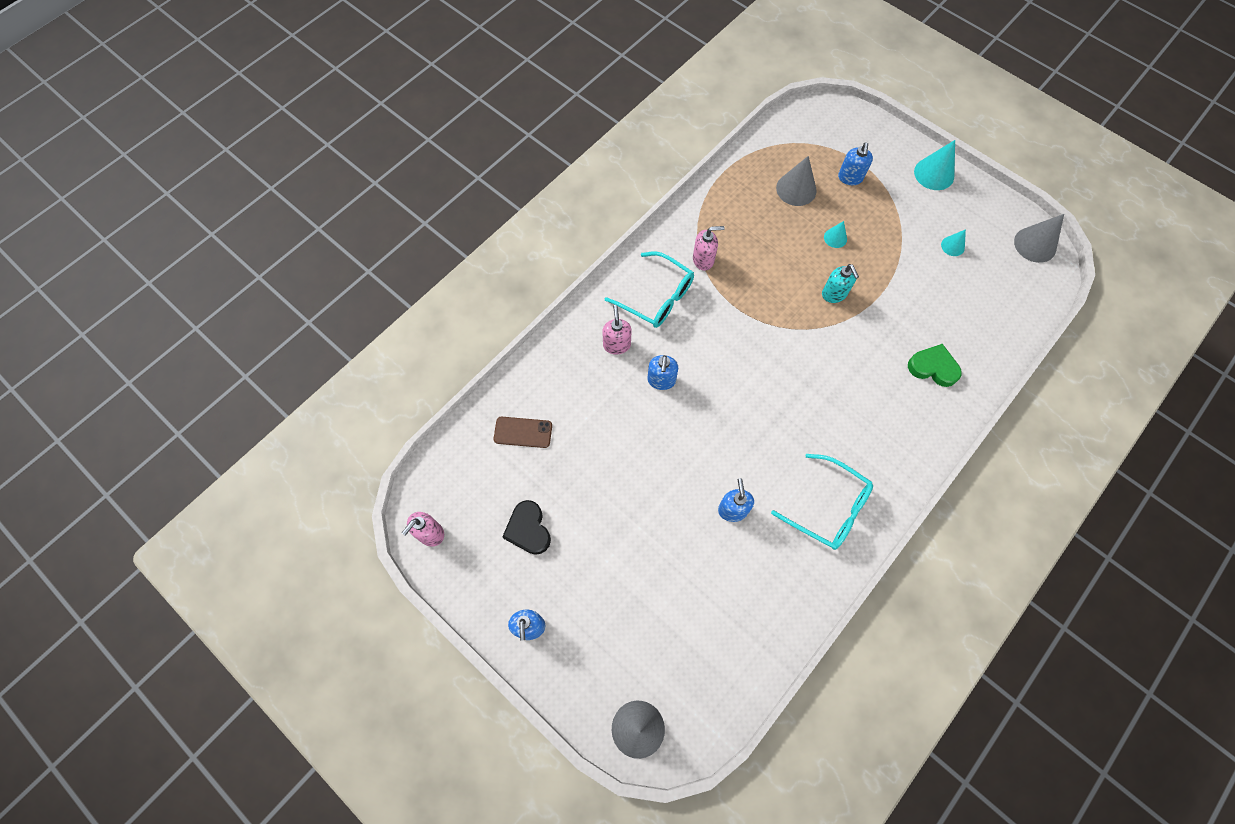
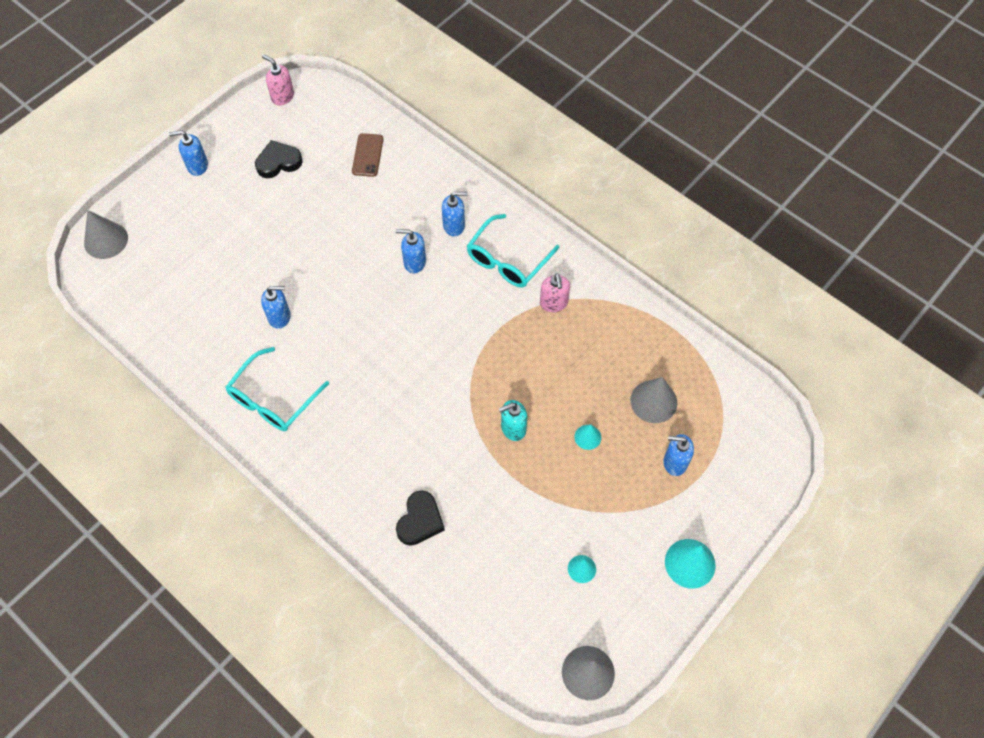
camera: 90 degrees right, 5 degrees down
(616, 345) = (454, 226): pink soap dispenser -> blue soap dispenser
(933, 367) = (420, 521): green heart -> black heart

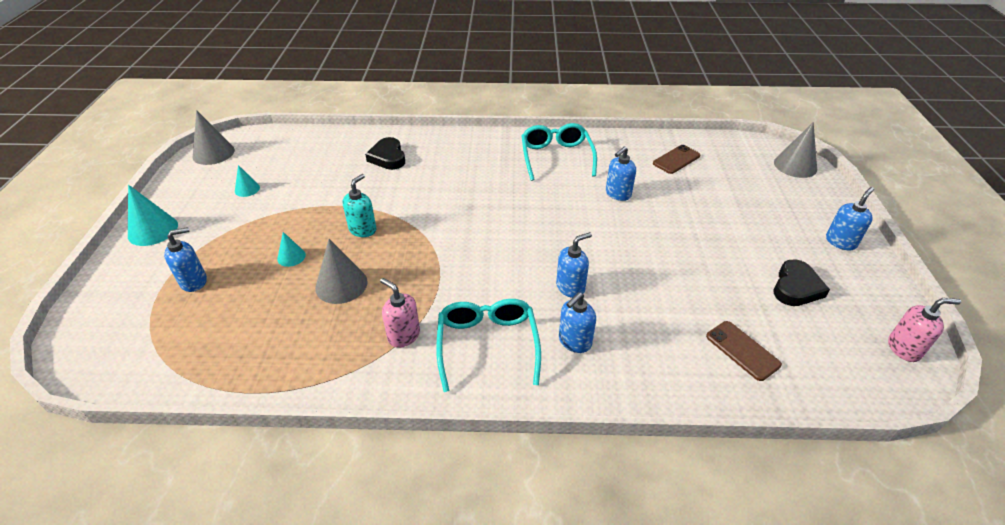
camera: 140 degrees right, 20 degrees down
(182, 317) = (676, 160): none -> brown phone
(653, 401) = (239, 314): grey cone -> grey cone (341, 284)

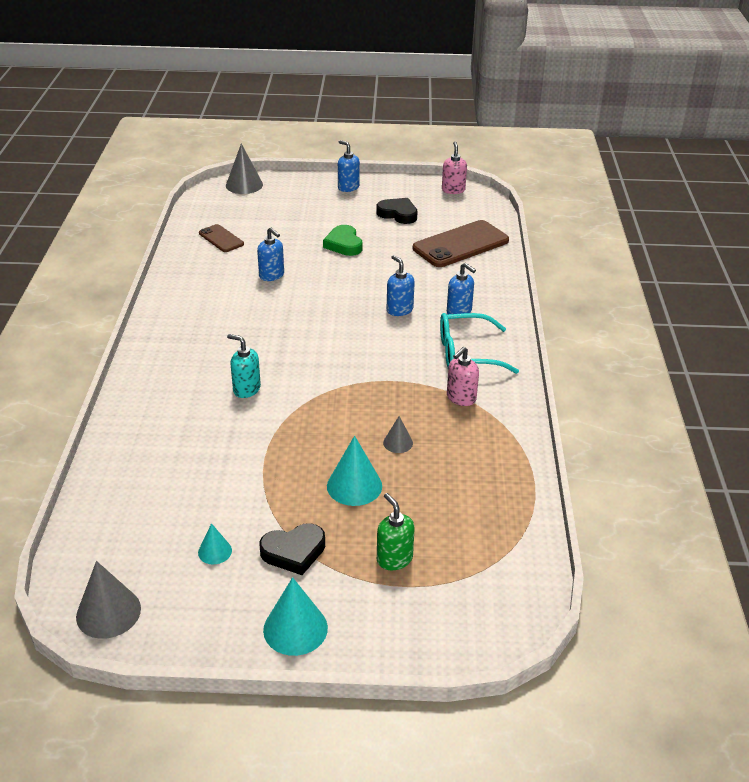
camera: 90 degrees left, 5 degrees down
(194, 281) = (394, 559): blue soap dispenser -> green soap dispenser
(291, 257) = (354, 486): turquoise cone -> turquoise cone, size x1.77
(341, 284) = (398, 443): grey cone -> grey cone, size x0.56
(363, 229) = (311, 436): turquoise soap dispenser -> turquoise soap dispenser (246, 389)
(388, 157) = (167, 429): black heart -> black heart (294, 552)
(556, 157) = (199, 306): turquoise glasses -> none
(699, 241) = (344, 244): none -> green heart
(742, 350) = (460, 245): brown phone -> brown phone, size x1.88

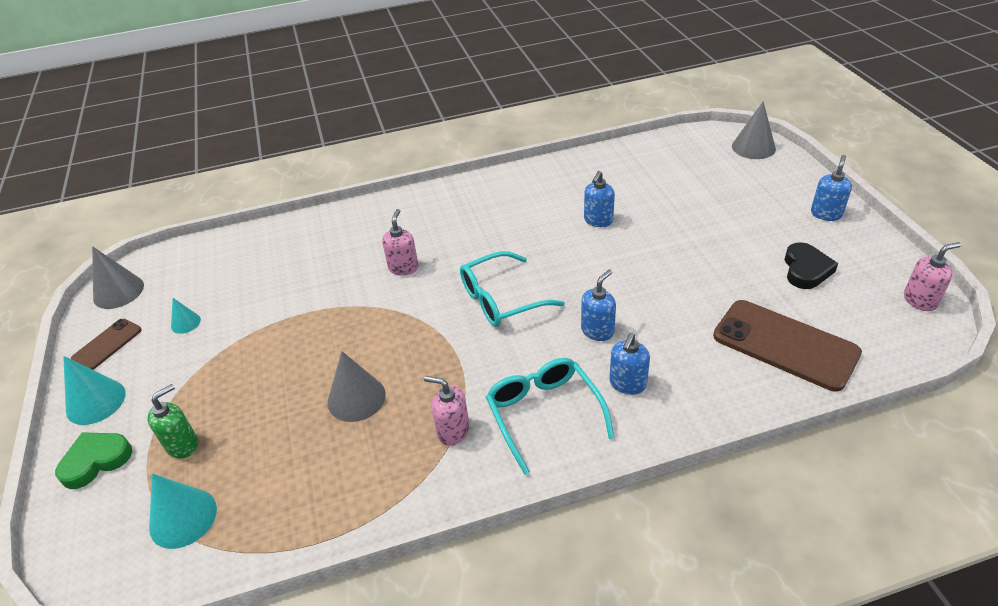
camera: 75 degrees right, 5 degrees up
(221, 239) = (639, 169): brown phone -> brown phone (107, 344)
(246, 389) = (403, 268): turquoise soap dispenser -> pink soap dispenser
(294, 552) = (188, 371): black heart -> none
(332, 345) = (501, 299): none -> turquoise glasses
(344, 244) = (698, 249): green heart -> green heart (96, 461)
(354, 486) = (282, 384): turquoise cone -> turquoise cone (183, 518)
(398, 443) = (356, 398): grey cone -> grey cone, size x1.77

